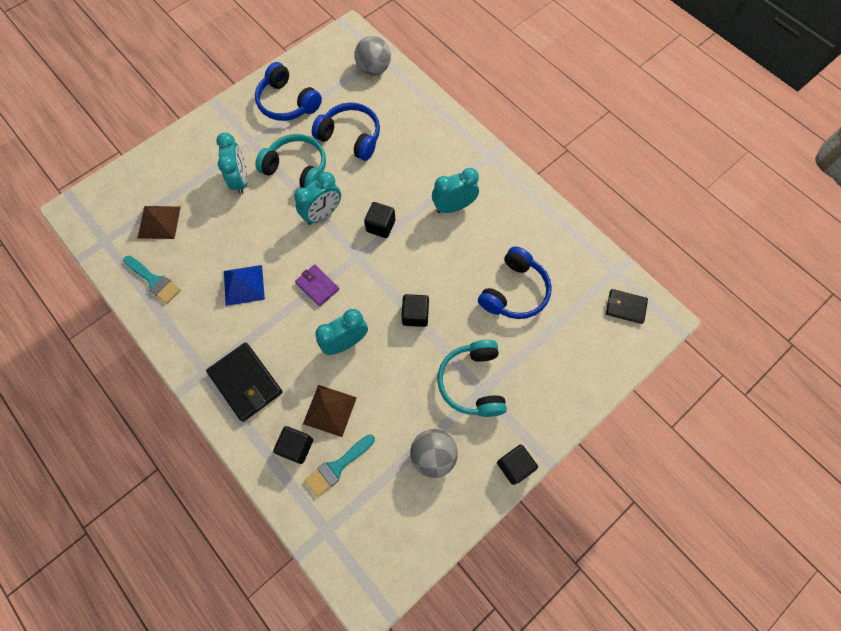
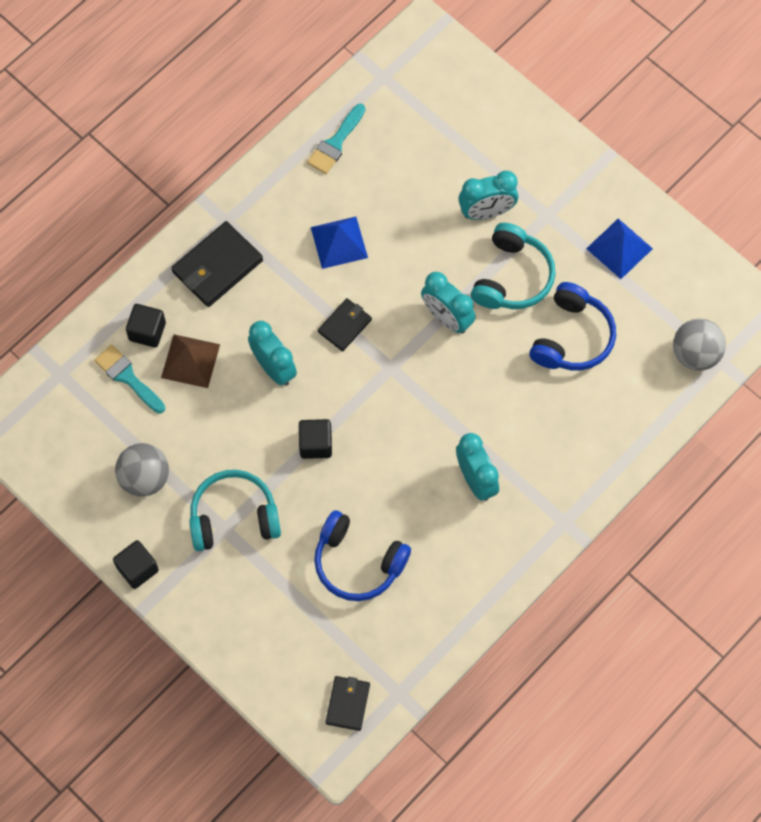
camera: 85 degrees right, 0 degrees up
(159, 222) = (415, 130): brown pyramid -> none
(287, 102) = (619, 248): blue headphones -> blue pyramid
(317, 286) = (344, 326): purple wallet -> black wallet
(380, 226) = (437, 390): black cube -> none

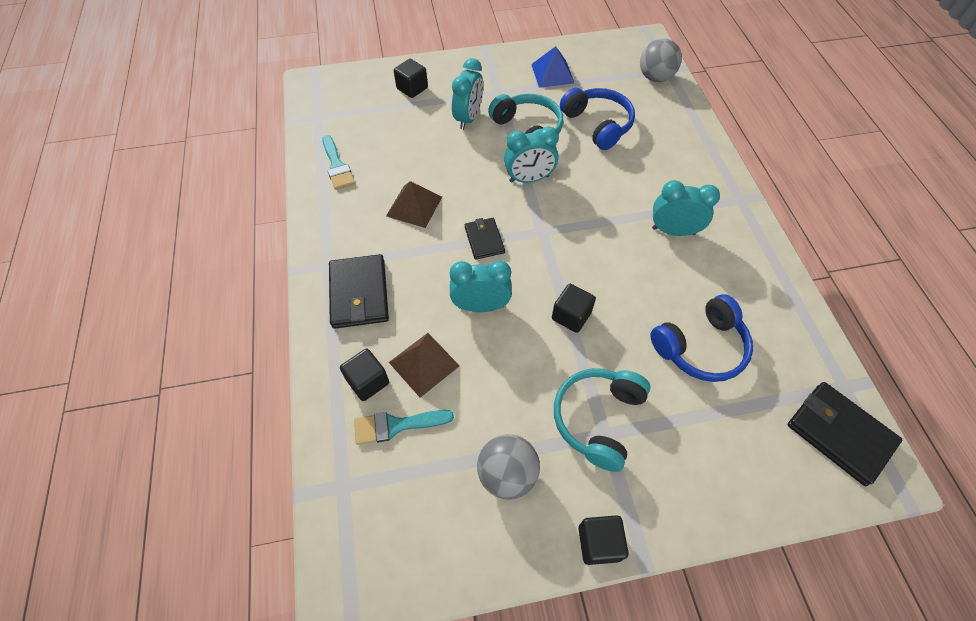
camera: 55 degrees left, 10 degrees down
(339, 242) = (414, 206): blue pyramid -> brown pyramid
(347, 703) = (839, 434): black wallet -> black wallet, size x1.66
(488, 131) = (412, 88): none -> black cube

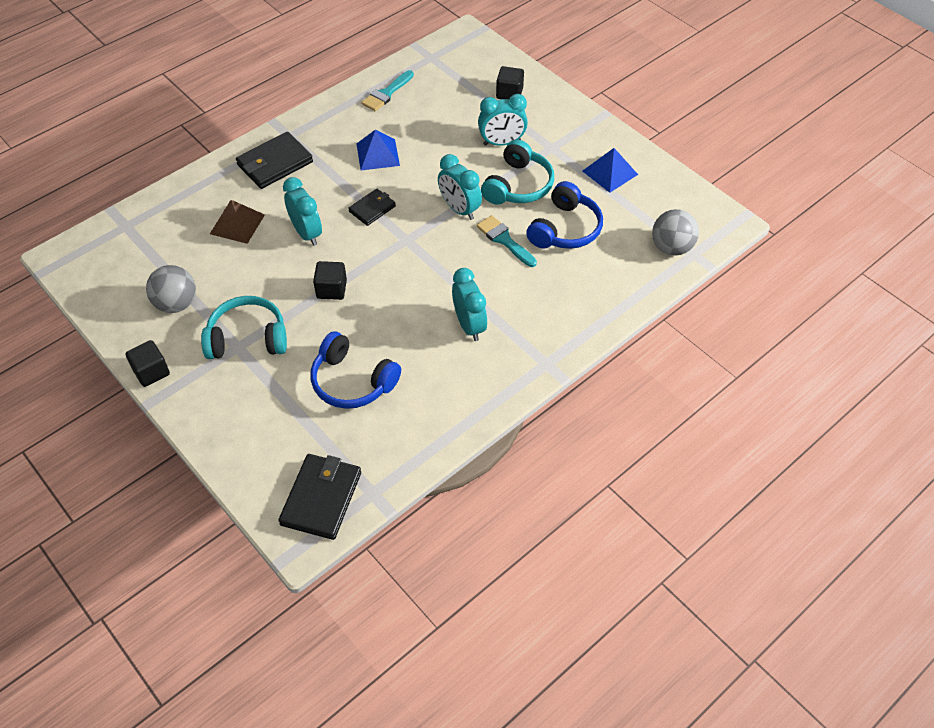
camera: 60 degrees right, 5 degrees down
(368, 381) = (206, 202): black cube -> none
(396, 425) = (181, 231): turquoise brush -> turquoise brush (504, 240)
(414, 206) = (377, 154): brown pyramid -> blue pyramid

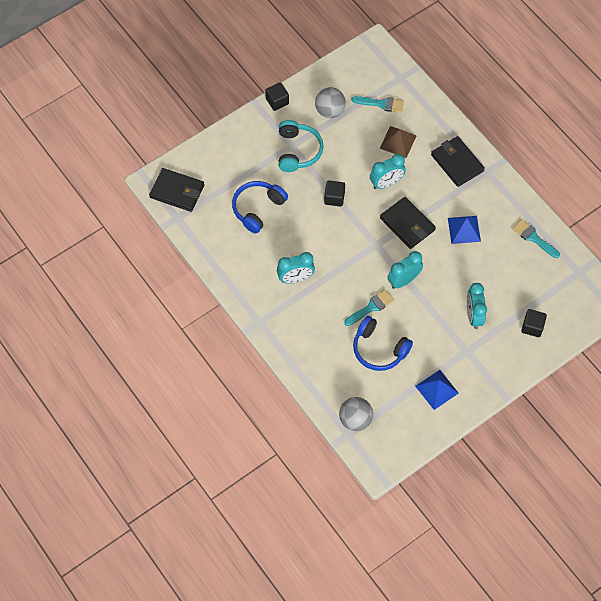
camera: 95 degrees right, 10 degrees up
(170, 245) = (381, 104): none -> turquoise brush
(372, 209) = (407, 224): black wallet -> black wallet, size x1.66
(518, 185) = (426, 322): turquoise headphones -> none

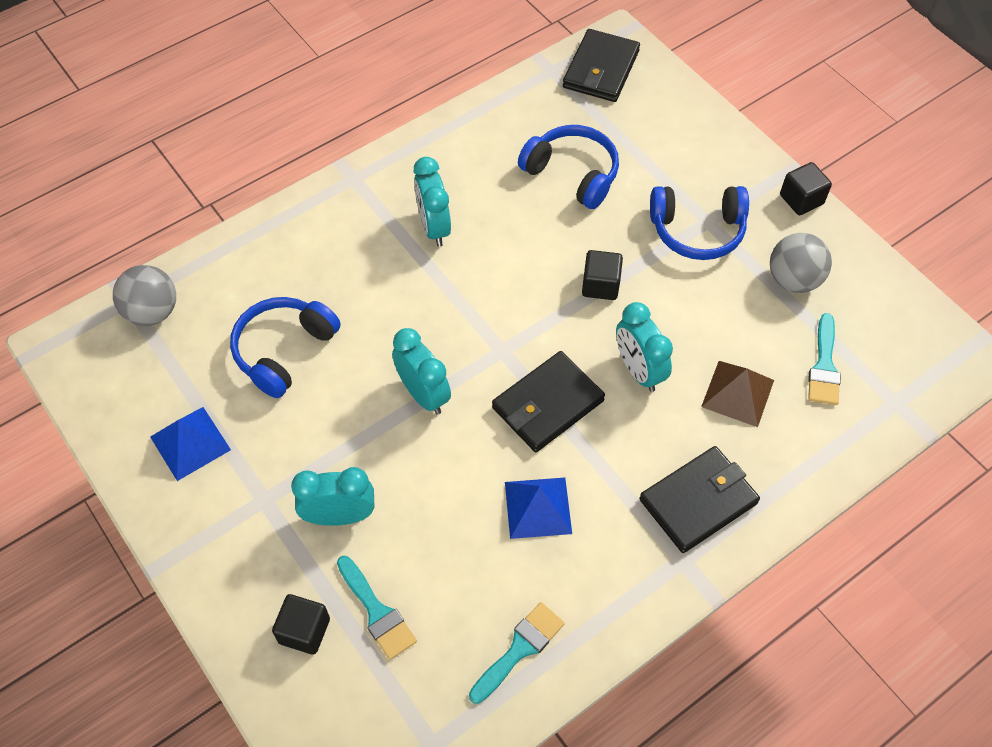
camera: 90 degrees right, 5 degrees down
(297, 151) = (697, 230): turquoise headphones -> blue headphones
(371, 307) = (370, 340): turquoise brush -> turquoise brush (377, 612)

